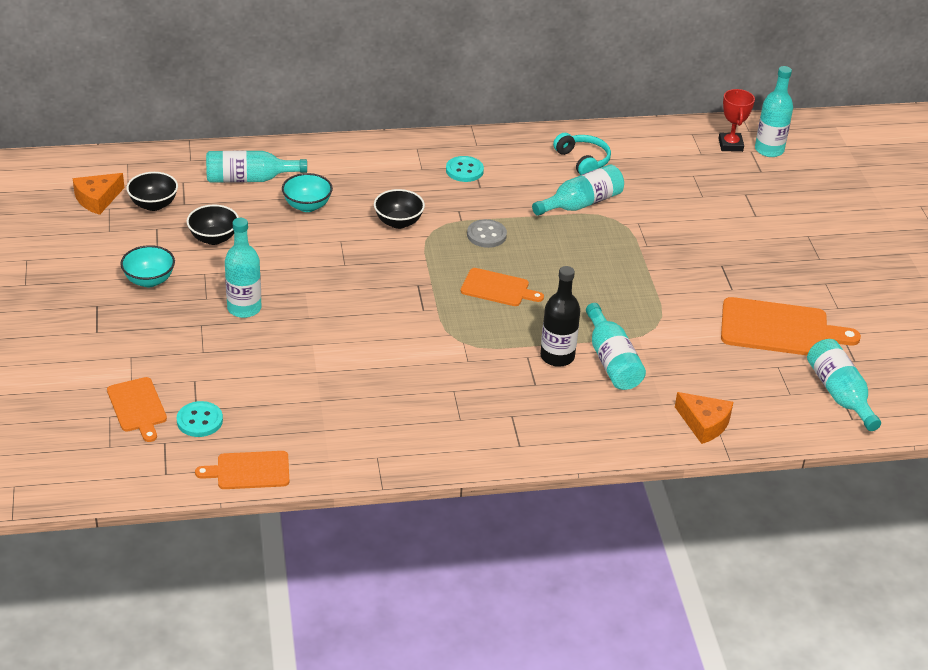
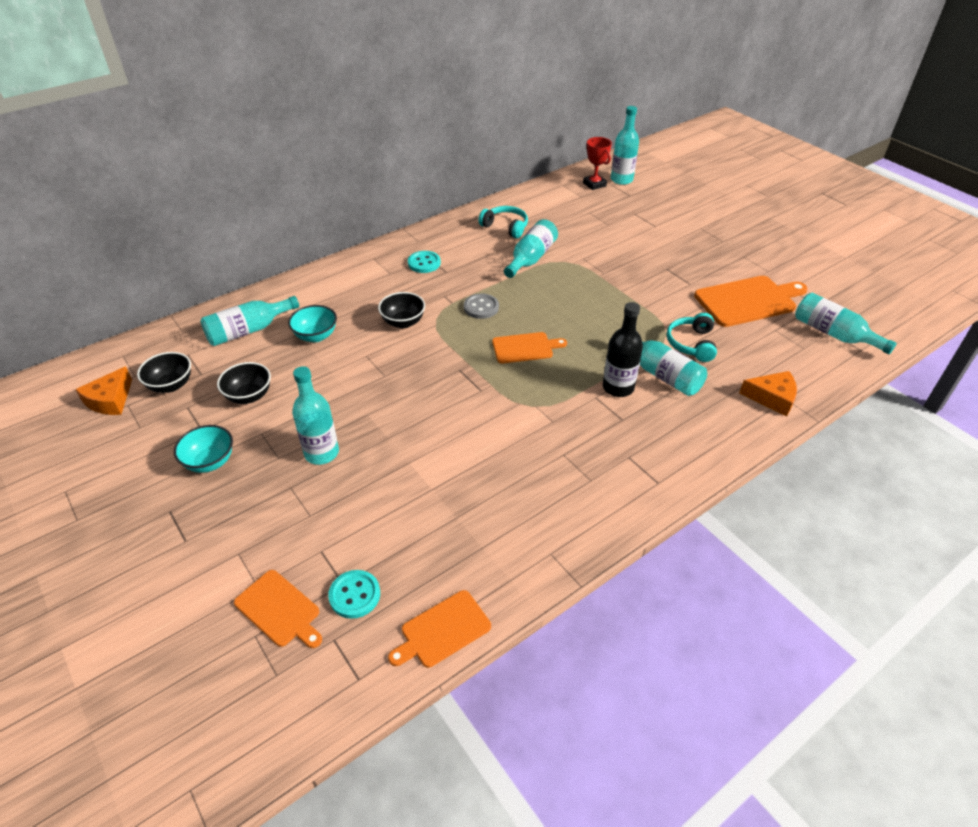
camera: 25 degrees left, 5 degrees up
(672, 346) = (691, 344): none -> turquoise headphones

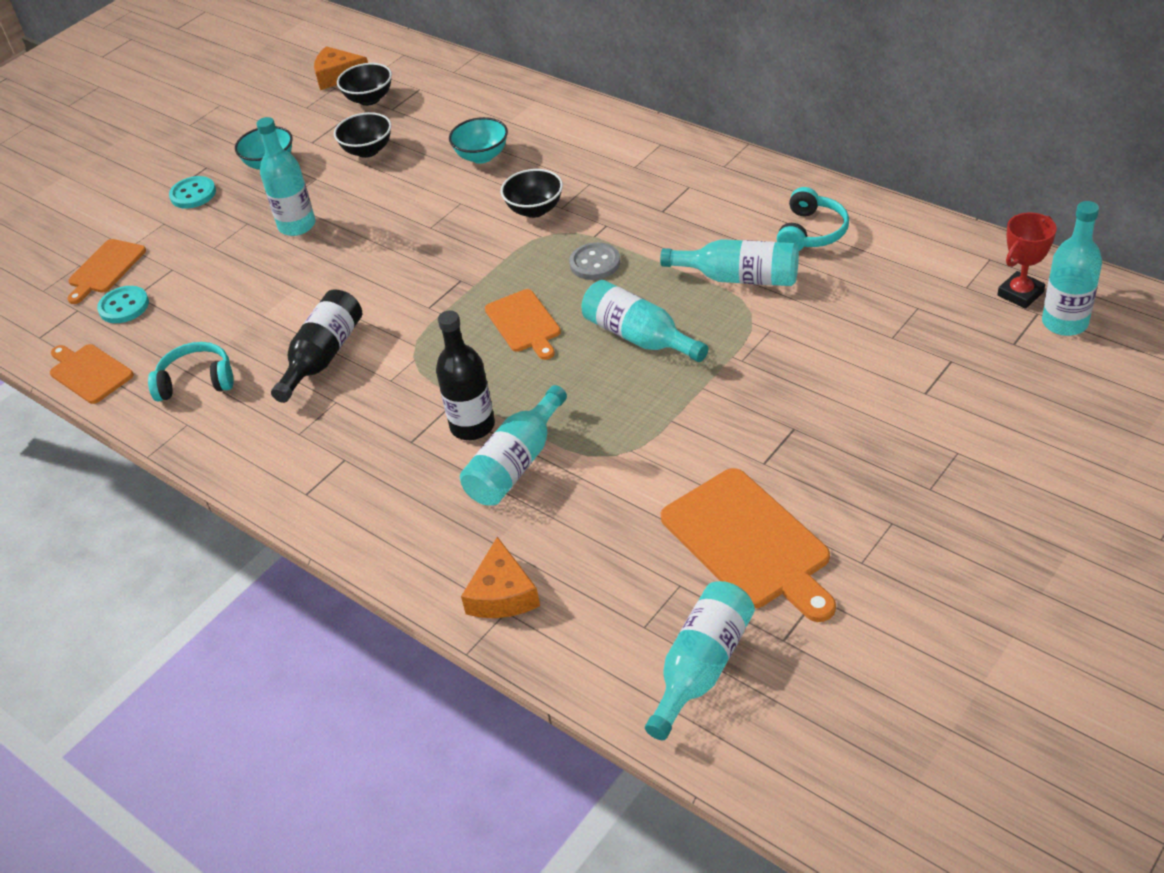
camera: 80 degrees right, 0 degrees up
(248, 330) = (473, 109): turquoise bottle -> turquoise bottle (639, 337)
(424, 263) = (672, 187): turquoise button -> turquoise button (193, 194)
(507, 455) = (323, 356): none -> black bottle
(691, 344) = (599, 487): turquoise headphones -> turquoise headphones (196, 381)

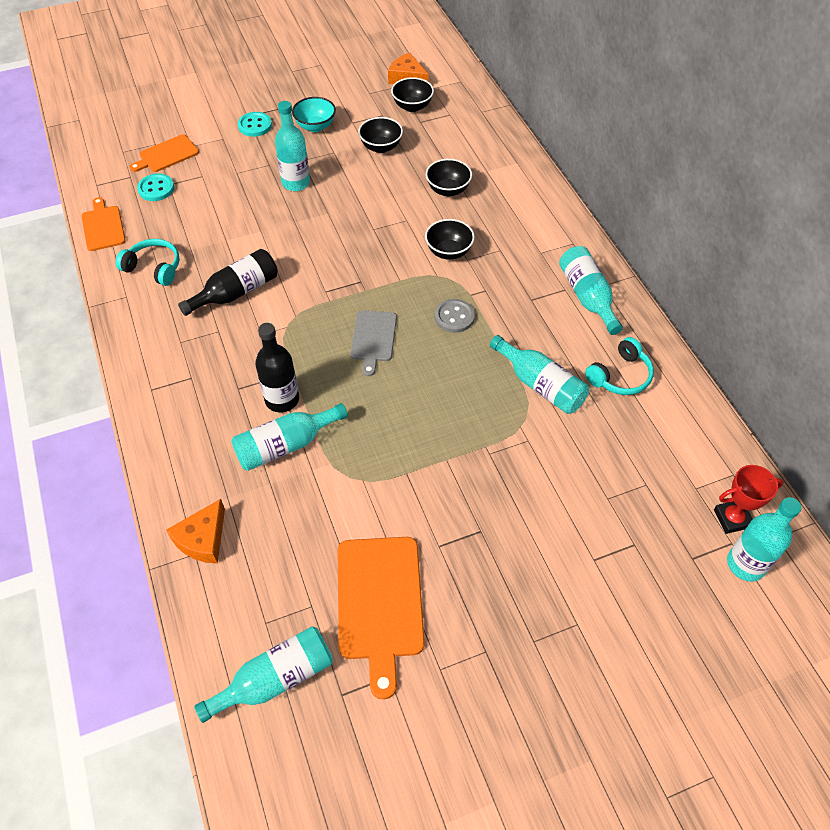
camera: 25 degrees right, 10 degrees up
(482, 156) = (448, 190): turquoise bowl -> black bowl
(524, 323) = (373, 338): orange cutting board -> grey cutting board
(639, 337) = (437, 393): turquoise bottle -> turquoise bottle (587, 297)

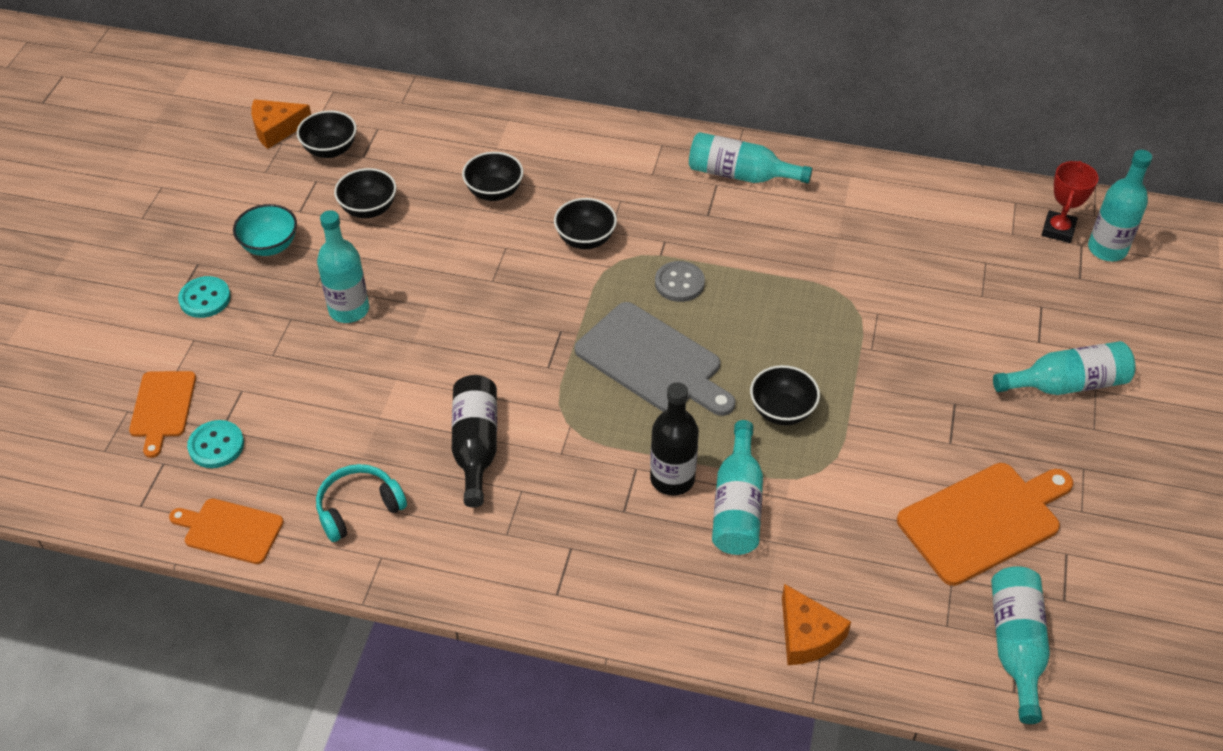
camera: 55 degrees left, 5 degrees down
(373, 338) = (652, 361): grey cutting board -> grey cutting board, size x1.66
(380, 603) = (983, 521): orange cutting board -> orange cutting board turned 60 degrees counterclockwise
(387, 429) = (782, 411): none -> black bowl
(540, 385) = (819, 268): turquoise bottle -> turquoise bottle (1066, 384)
(620, 376) = (854, 208): turquoise headphones -> none

